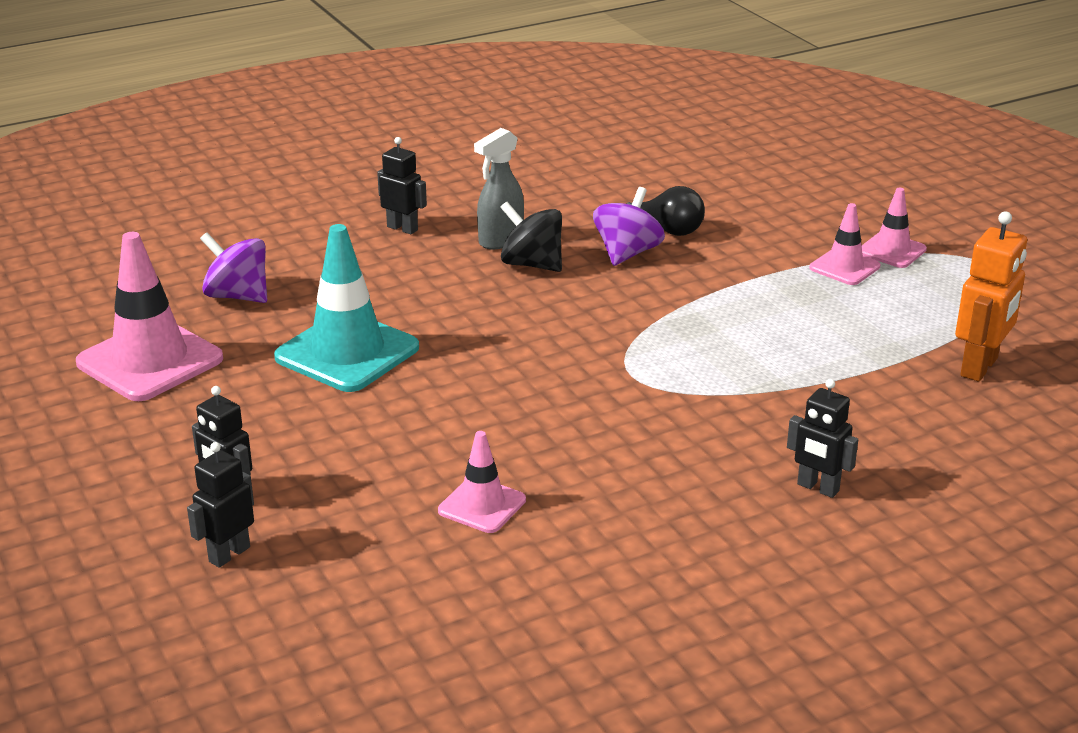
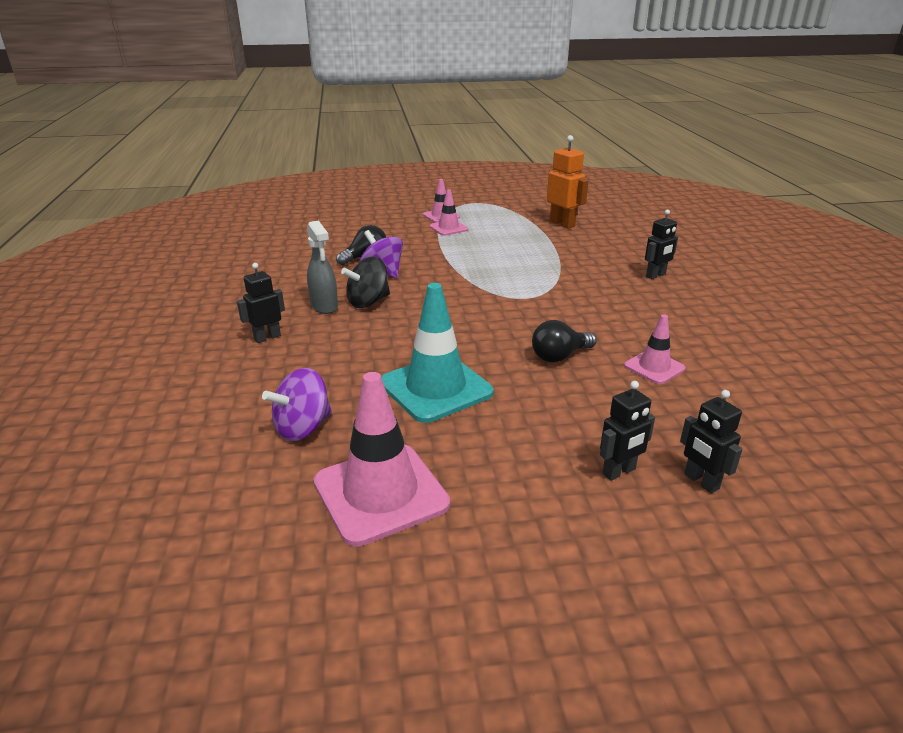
camera: 70 degrees left, 0 degrees up
(469, 426) = (559, 356): none -> black light bulb

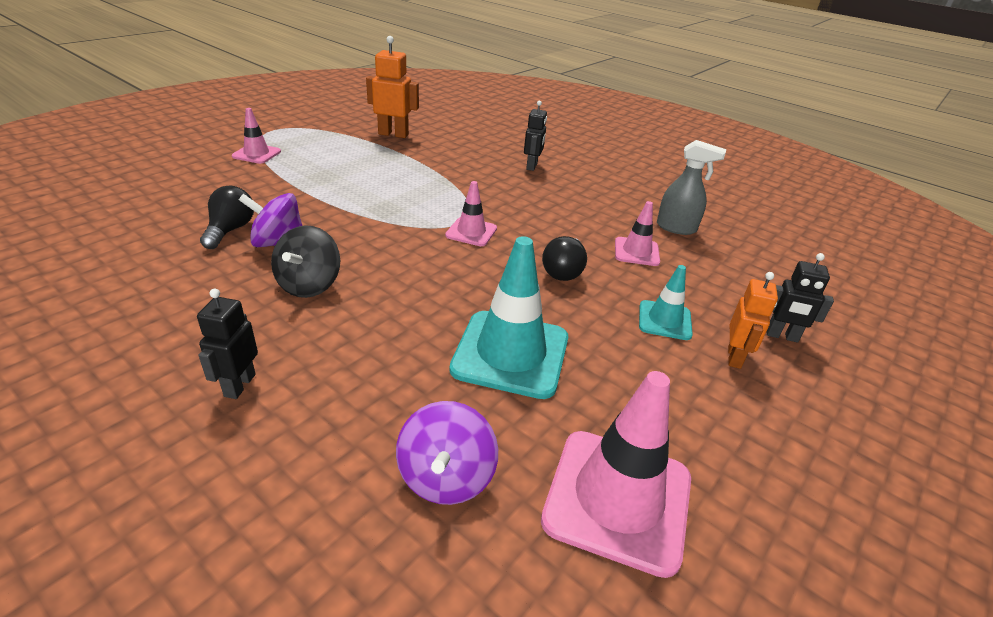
camera: 45 degrees left, 5 degrees up
(324, 306) = (261, 311): grey spray bottle -> grey spray bottle (676, 228)
(448, 228) = (284, 166): pink traffic cone -> pink traffic cone (471, 232)
(595, 421) = (664, 320): none -> turquoise traffic cone
(619, 472) = (734, 357): black robot -> orange robot

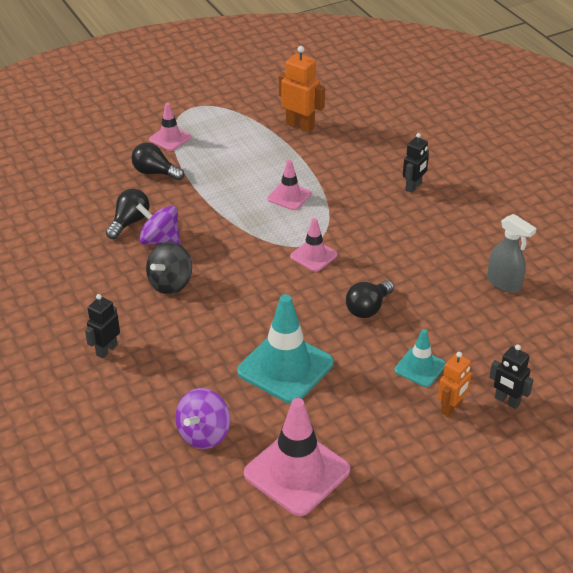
camera: 25 degrees right, 5 degrees up
(248, 182) = (155, 172): none -> black light bulb
(636, 252) = (445, 301): pink traffic cone -> pink traffic cone (289, 196)

